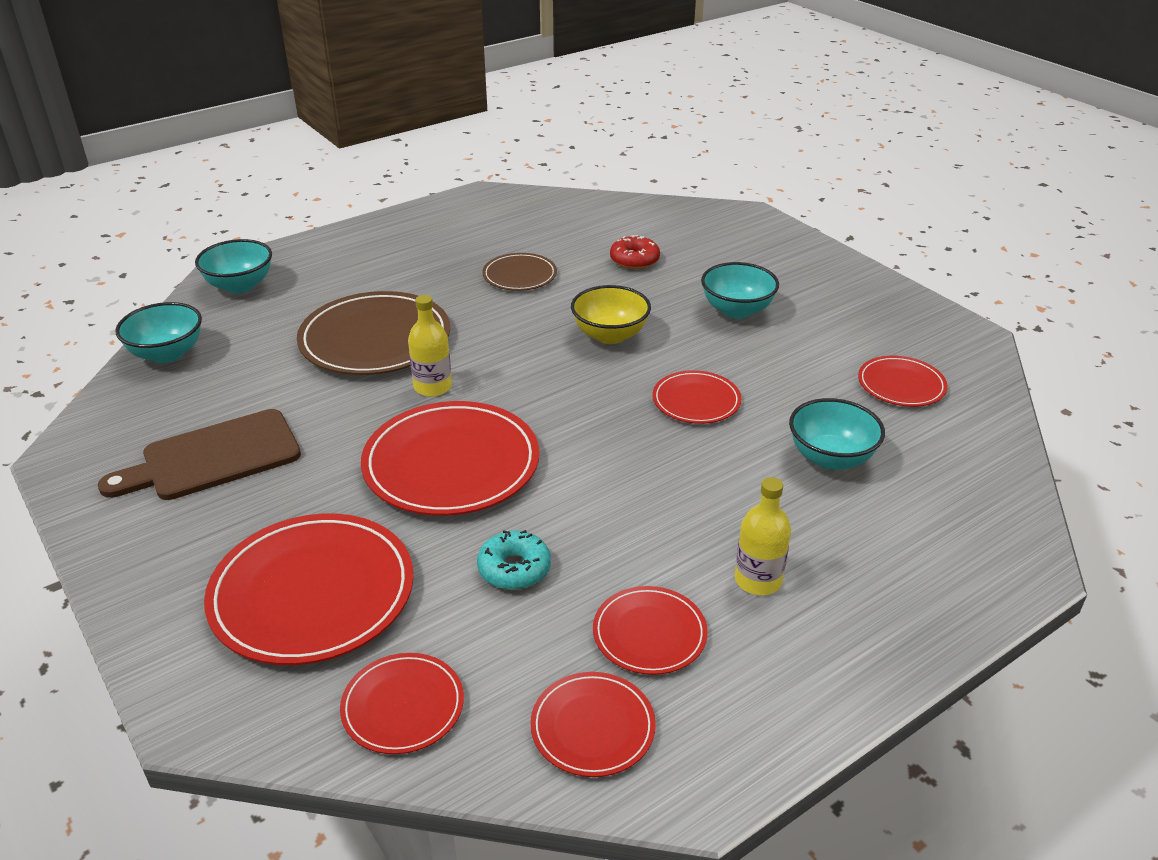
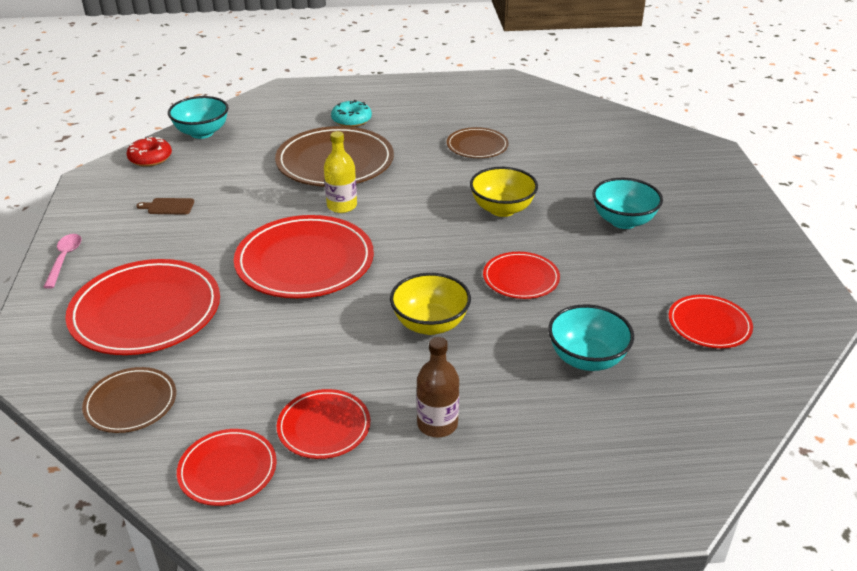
camera: 30 degrees right, 0 degrees up
(131, 571) = (64, 259): none -> pink spoon
(213, 457) = (168, 206): brown cutting board -> brown cutting board, size x0.41
(240, 285) = (284, 101): turquoise bowl -> none
(403, 706) = (131, 403): red plate -> brown plate
(514, 569) = (278, 346): turquoise donut -> turquoise donut (351, 120)
(634, 260) = (577, 159): red donut -> red donut (150, 158)
(653, 481) = (430, 324): none -> yellow bowl
(758, 580) = (437, 424): yellow bottle -> brown bottle

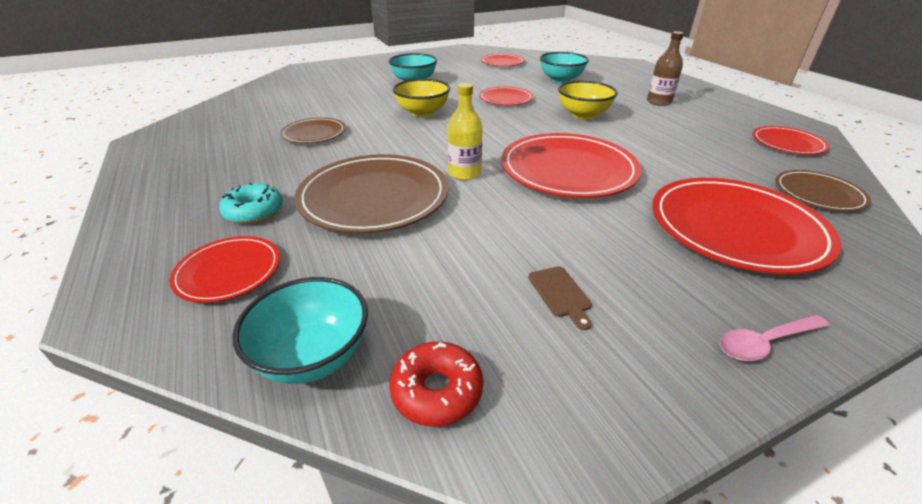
camera: 110 degrees left, 0 degrees up
(324, 427) = (710, 126): red plate -> red plate (228, 271)

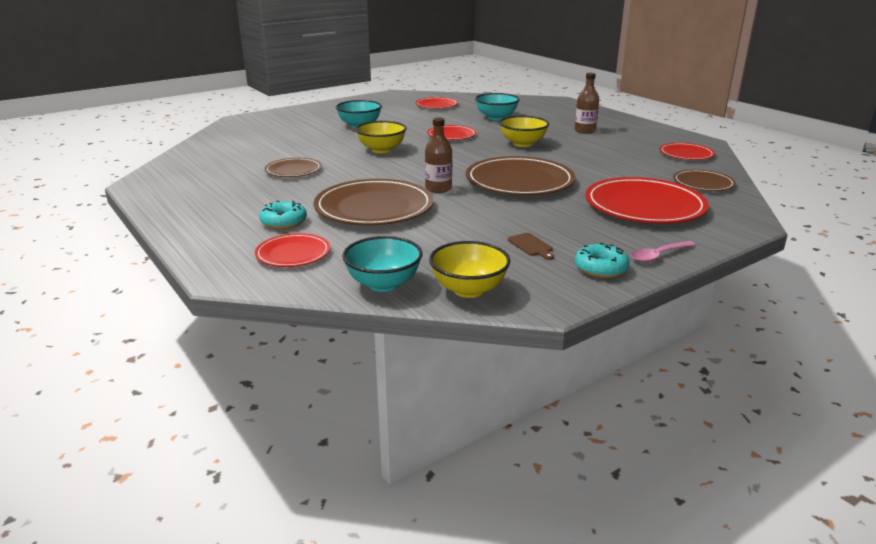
camera: 10 degrees left, 10 degrees down
(437, 391) = (468, 289): red donut -> yellow bowl
(464, 173) = (438, 188): yellow bottle -> brown bottle
(568, 170) = (519, 181): red plate -> brown plate
(665, 364) = (600, 268): none -> turquoise donut

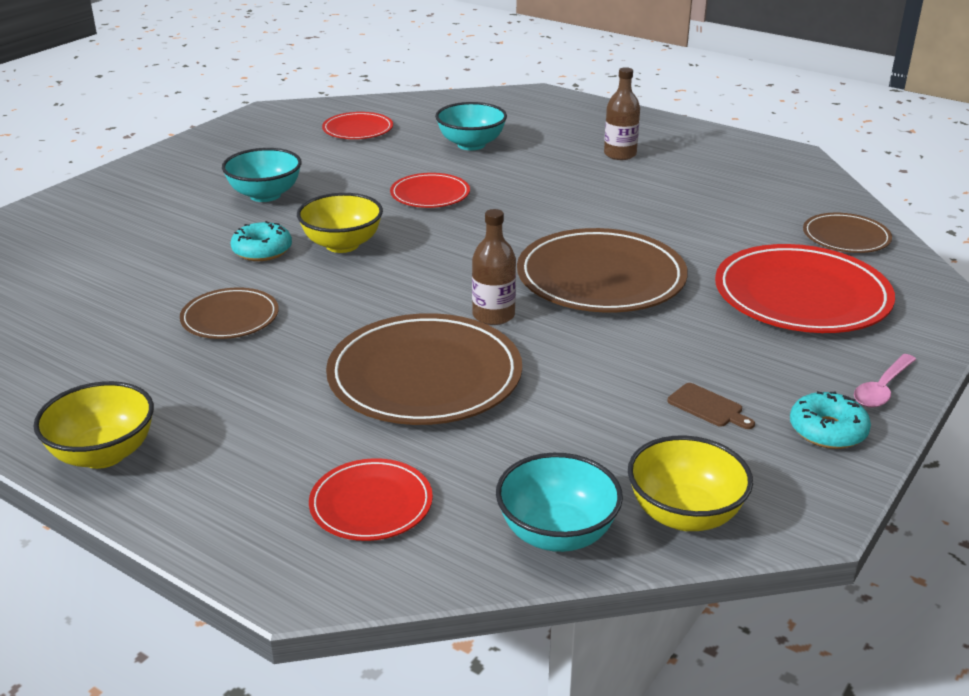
camera: 20 degrees left, 5 degrees up
(284, 222) = (303, 438): turquoise donut -> turquoise donut (262, 250)
(522, 144) = (550, 196): yellow bowl -> yellow bowl (103, 454)
(686, 154) = (787, 182): red plate -> none

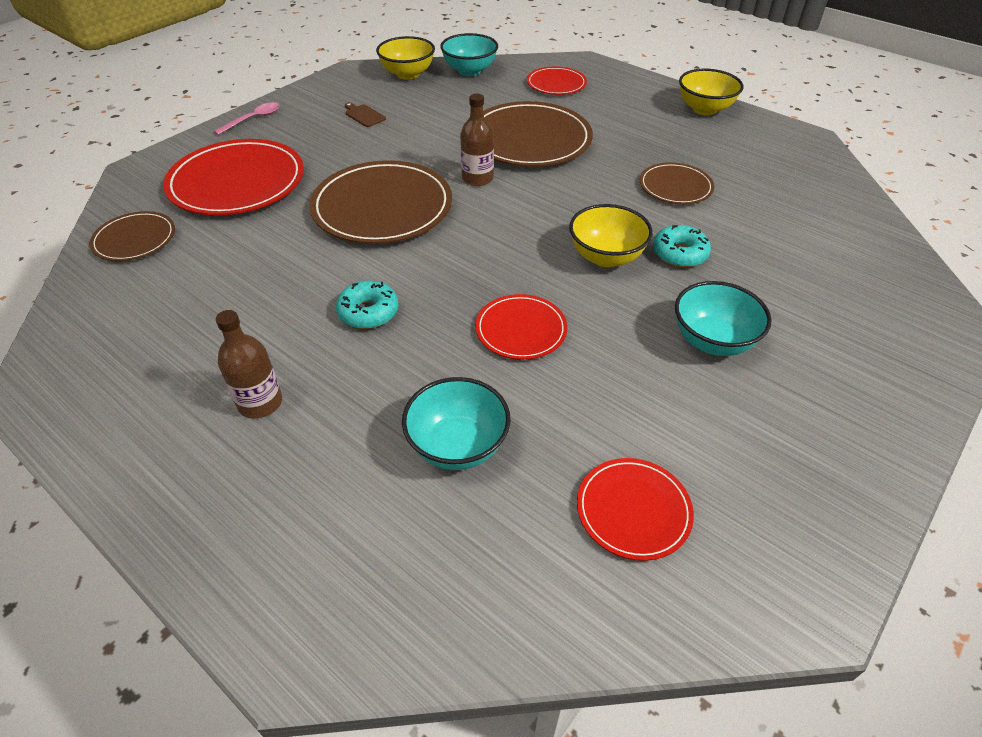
camera: 175 degrees left, 15 degrees up
(827, 430) = (307, 101): turquoise donut -> turquoise donut (368, 312)

